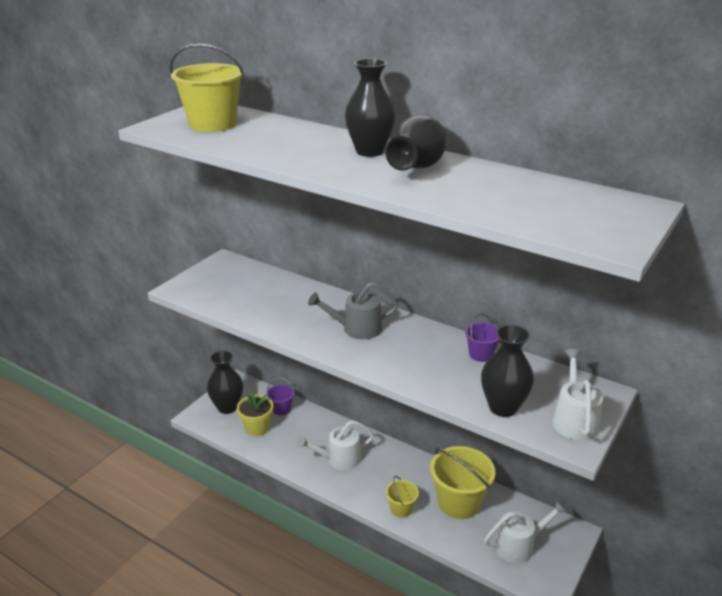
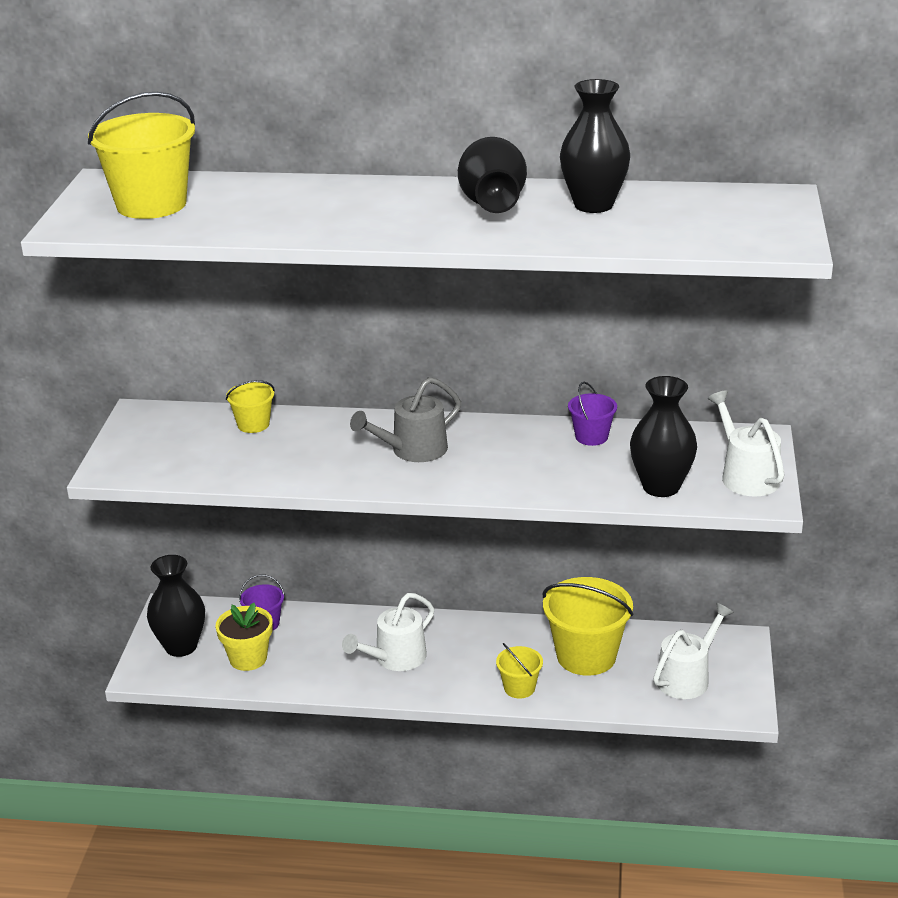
camera: 25 degrees left, 0 degrees up
(278, 284) = (253, 424): none -> yellow bucket
(369, 151) = (411, 198): black vase -> black vase (593, 205)

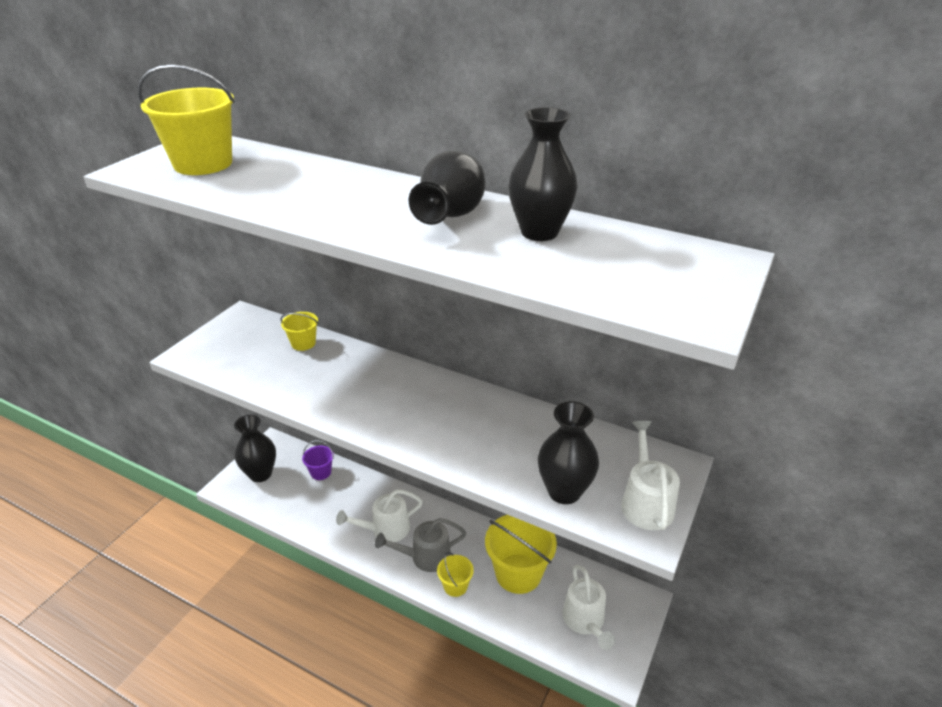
camera: 20 degrees right, 5 degrees up
(248, 658) = (294, 497): yellow flower pot -> none
(413, 450) = (393, 396): grey watering can -> grey watering can (425, 557)
(591, 437) = (536, 422): purple bucket -> none
(687, 677) = (585, 621): white watering can -> white watering can turned 105 degrees clockwise

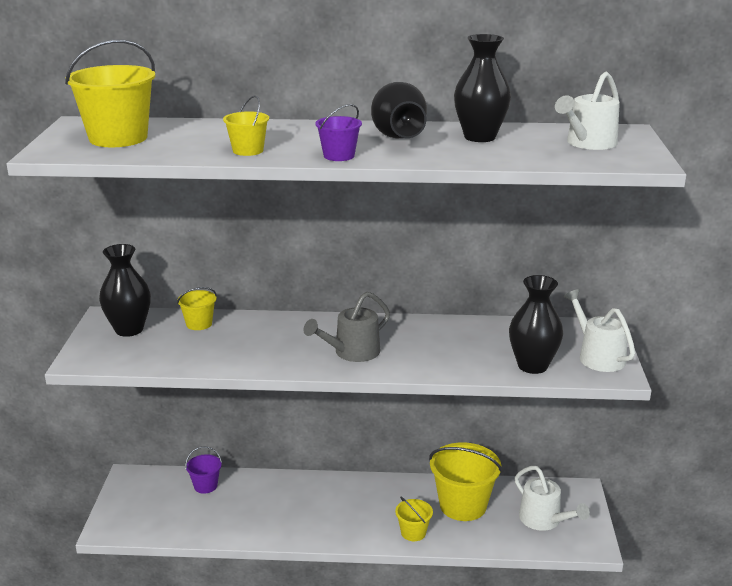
camera: 25 degrees left, 10 degrees down
(260, 474) = (138, 506): black vase -> black vase (129, 329)
(287, 202) = (248, 150): none -> yellow bucket
(361, 228) = (339, 156): none -> purple bucket
(385, 529) = (312, 511): white watering can -> white watering can (588, 143)
(425, 557) = (368, 520): grey watering can -> grey watering can (352, 352)

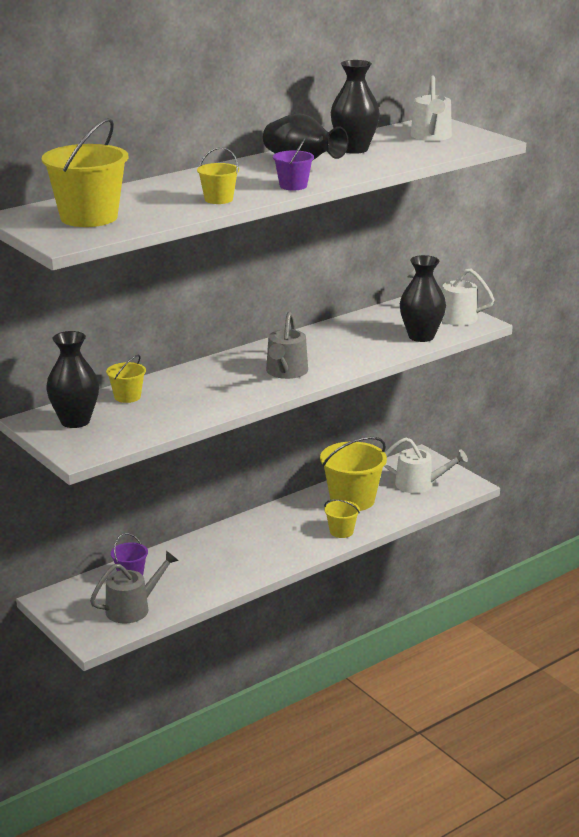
camera: 40 degrees left, 0 degrees up
(168, 517) = (133, 608): none -> grey watering can

